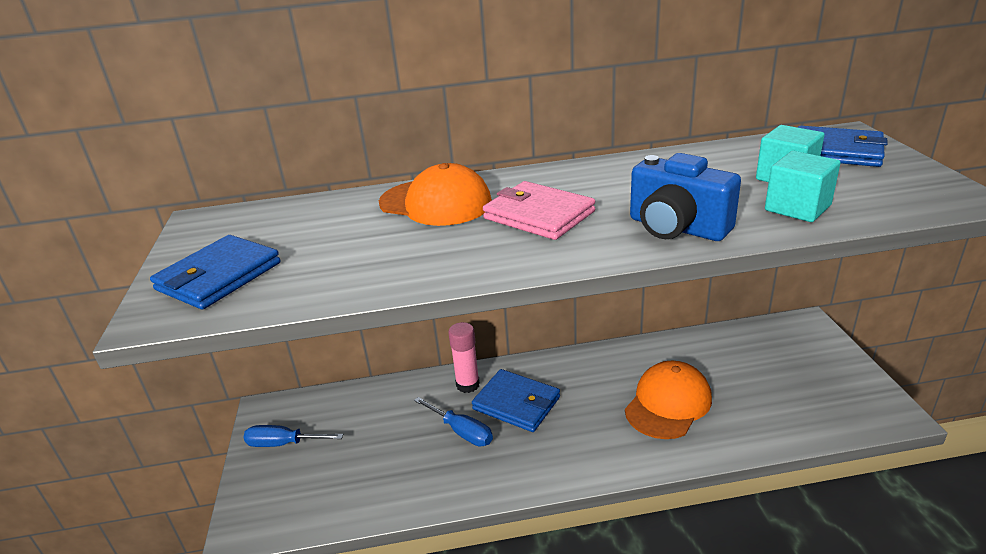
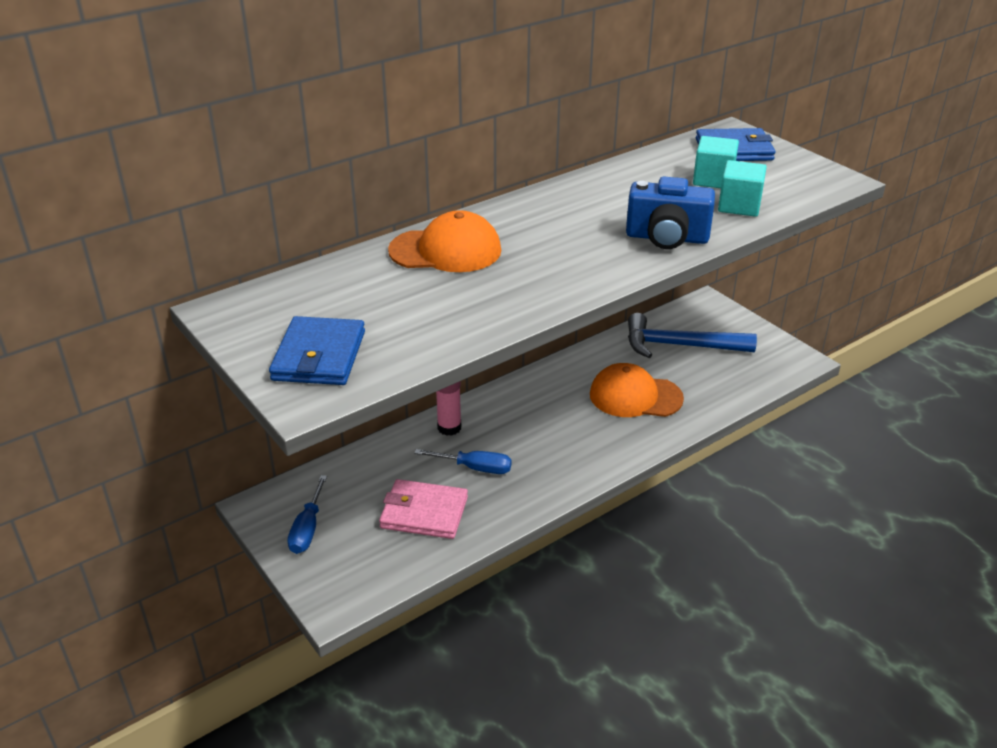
camera: 30 degrees left, 5 degrees up
(284, 443) = (308, 528): blue screwdriver -> blue screwdriver turned 60 degrees counterclockwise
(516, 403) = (507, 431): blue wallet -> none
(539, 215) = (549, 246): pink wallet -> pink wallet (424, 513)
(668, 403) = (635, 396): orange cap -> orange cap turned 90 degrees counterclockwise
(750, 362) = (680, 345): none -> blue hammer

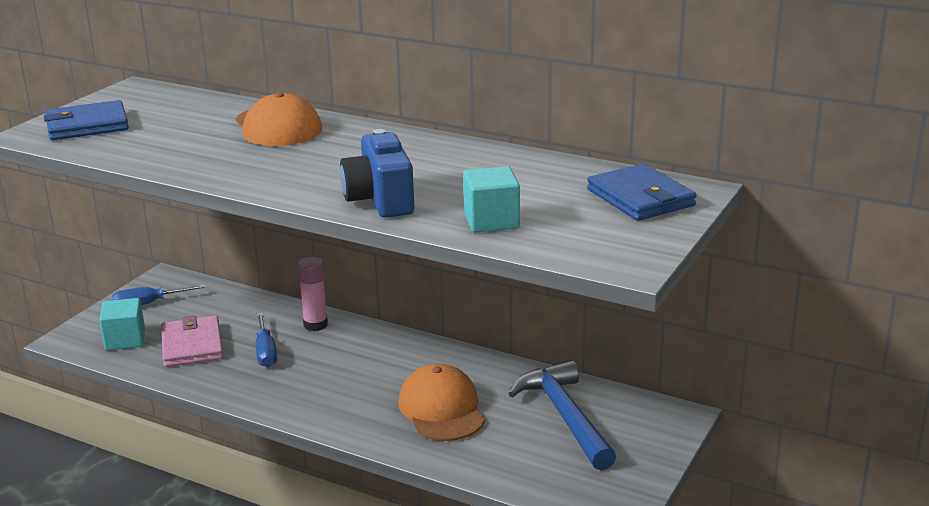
camera: 65 degrees right, 10 degrees down
(713, 179) = (544, 199): turquoise cube -> turquoise cube (125, 340)

